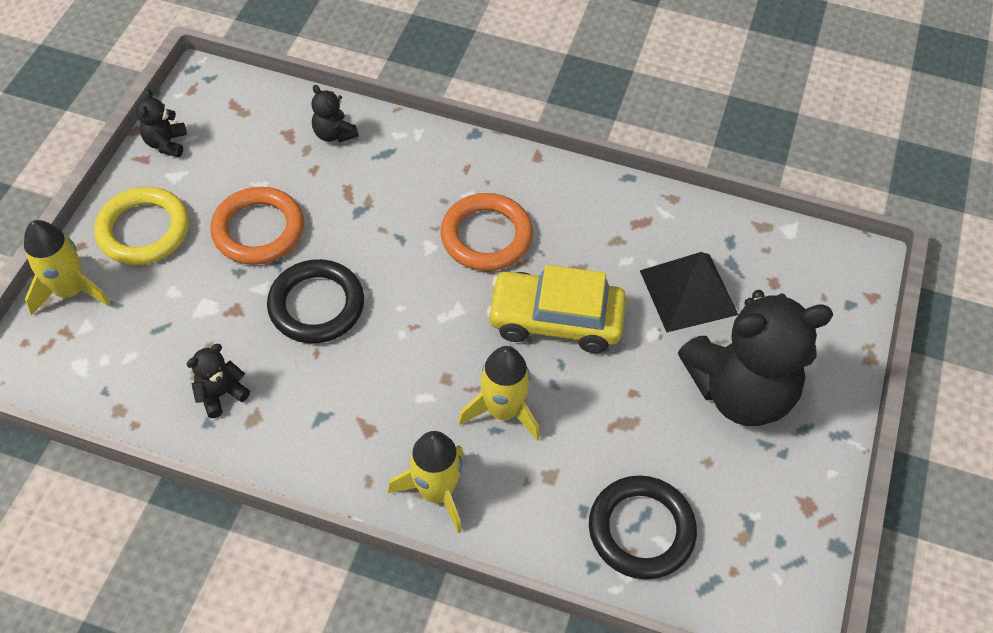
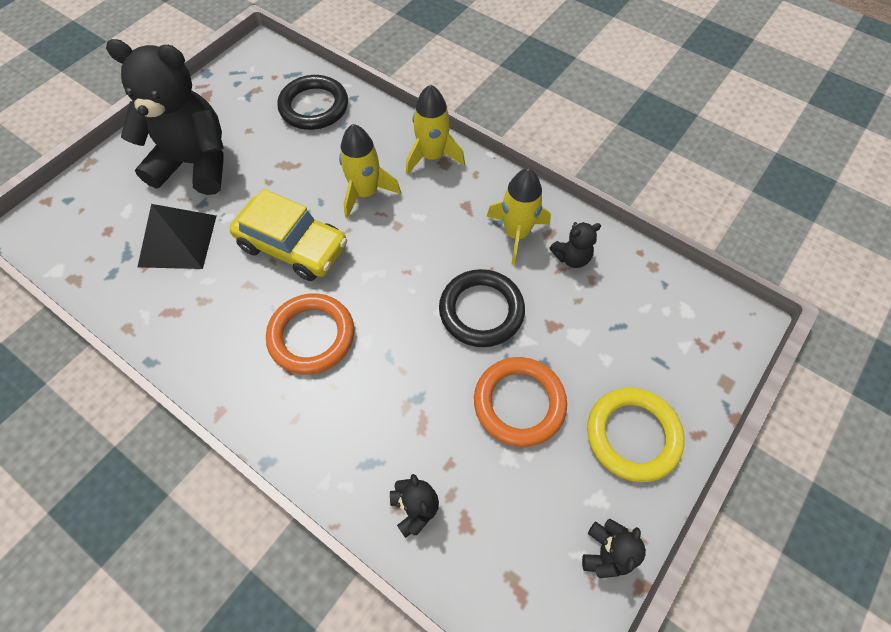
camera: 160 degrees left, 5 degrees up
(71, 290) = (701, 385): yellow rocket -> yellow rocket (516, 234)

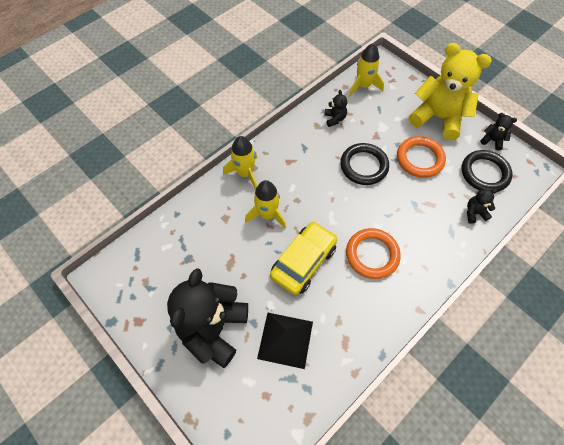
camera: 80 degrees left, 0 degrees up
(314, 106) = (178, 241): black ring -> black ring (484, 173)
(516, 234) = (314, 140): yellow rocket -> yellow rocket (363, 86)
(632, 435) = (438, 118): yellow ring -> yellow teddy bear

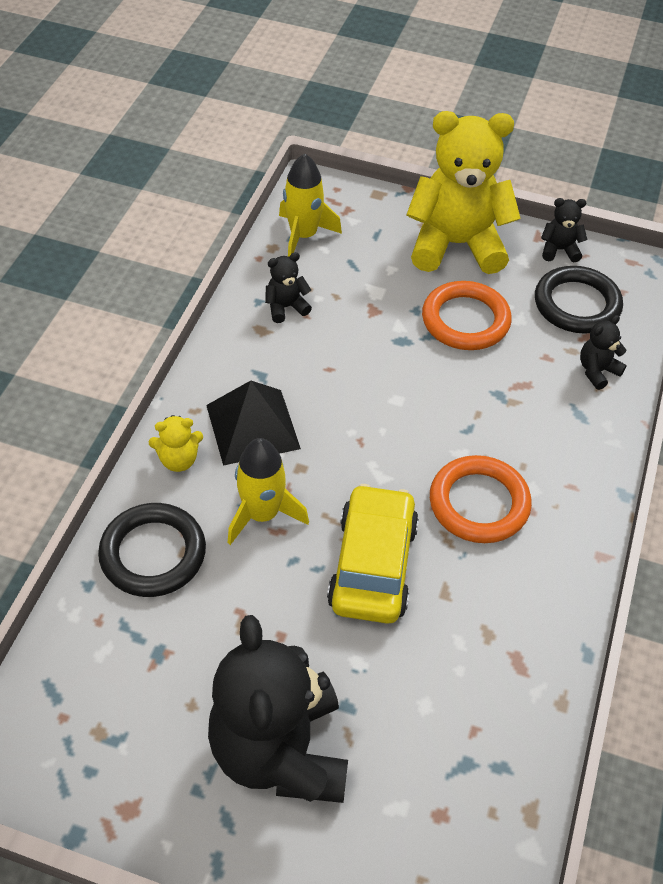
camera: 30 degrees left, 10 degrees down
(245, 173) = (178, 460): yellow rocket -> yellow teddy bear
(285, 340) = (418, 707): black pyramid -> black pyramid (252, 427)
(334, 119) = (286, 307): black teddy bear -> black teddy bear turned 75 degrees counterclockwise
(364, 166) = (381, 366): black ring -> black ring (153, 554)

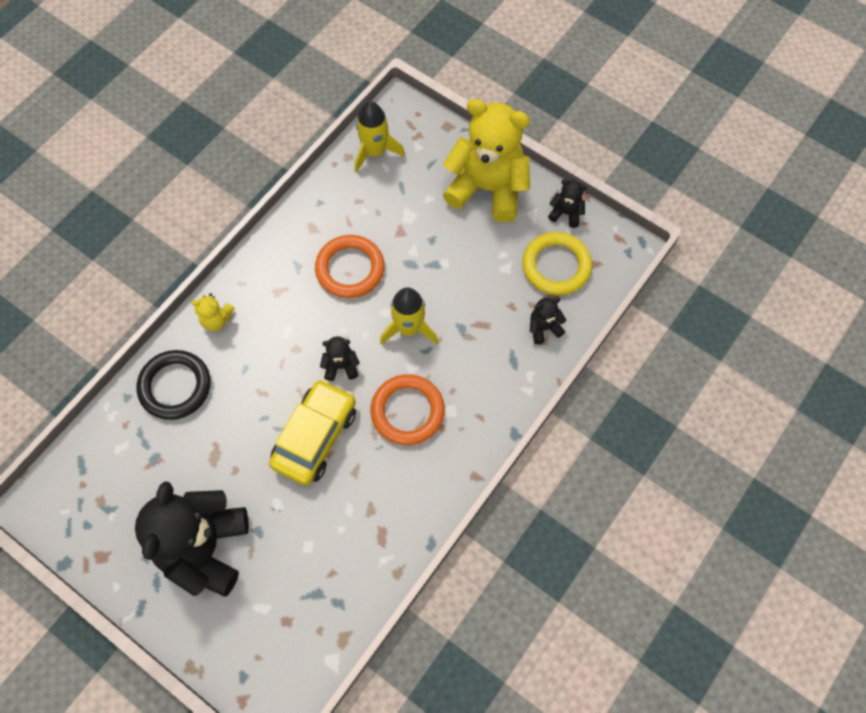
camera: 20 degrees right, 15 degrees up
(252, 427) = (276, 307): black pyramid -> none
(262, 514) = (256, 377): yellow rocket -> yellow rocket (408, 328)
(286, 307) = (337, 213): black teddy bear -> black teddy bear (341, 366)
(465, 320) = (464, 258): orange ring -> orange ring (350, 269)
(577, 304) = (556, 266): black ring -> yellow ring

